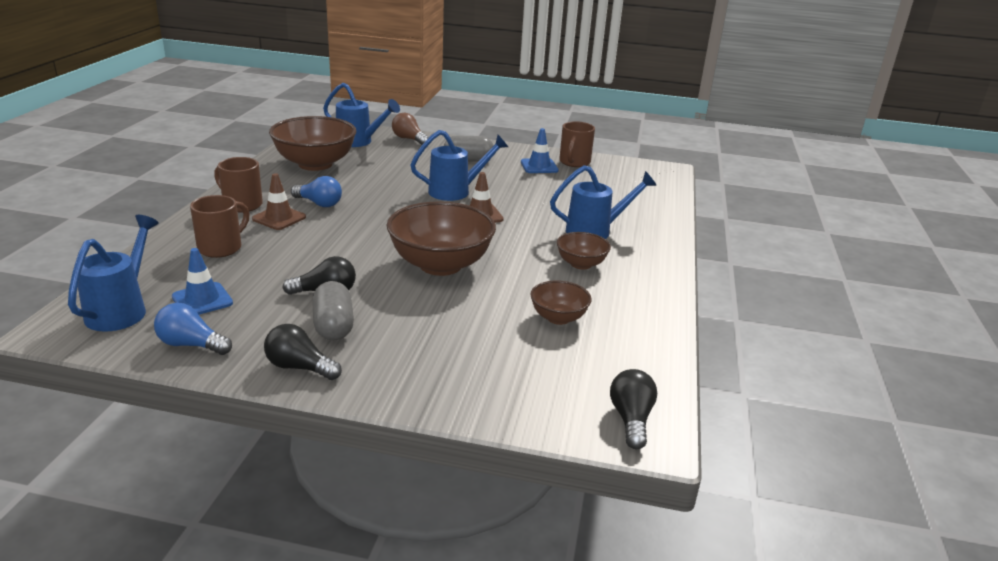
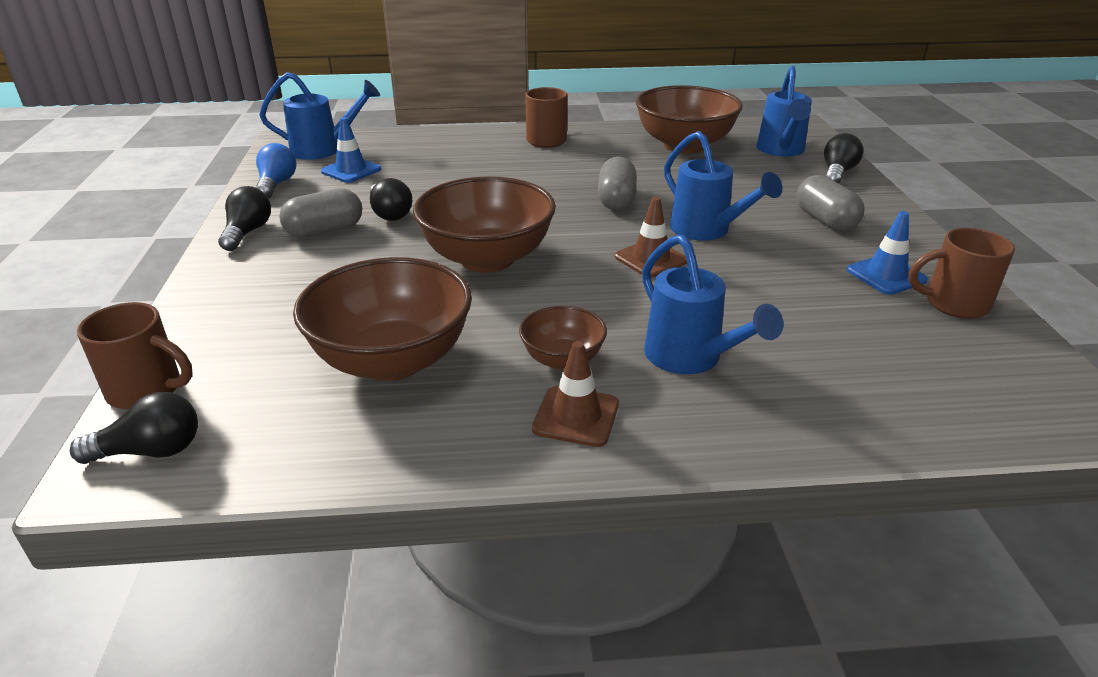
camera: 75 degrees right, 5 degrees up
(221, 248) = (451, 154): brown mug -> brown mug (147, 390)
(279, 218) = (532, 160): brown traffic cone -> brown traffic cone (576, 416)
(319, 203) = (585, 169): blue light bulb -> none
(386, 205) = (616, 200): none -> grey capsule
(409, 139) = (837, 173): brown light bulb -> black light bulb
(558, 318) = (392, 360): brown bowl -> brown bowl, size x1.94

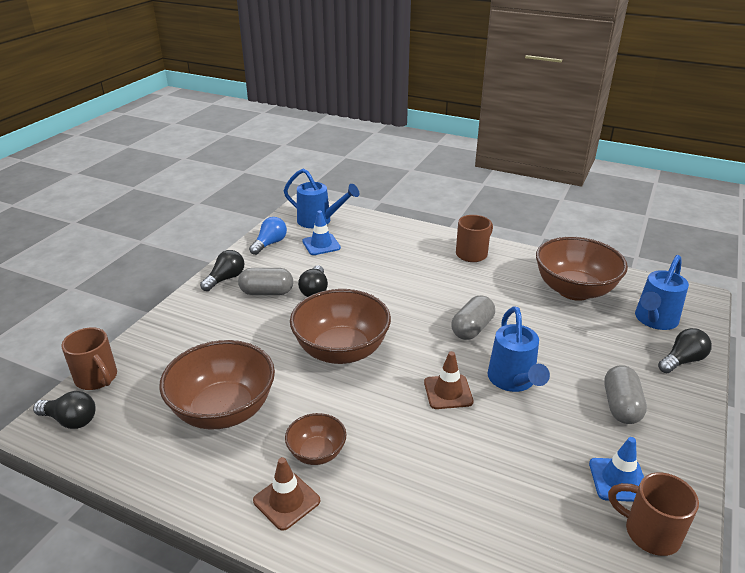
camera: 30 degrees right, 0 degrees up
(690, 358) = (396, 489): blue watering can -> none

